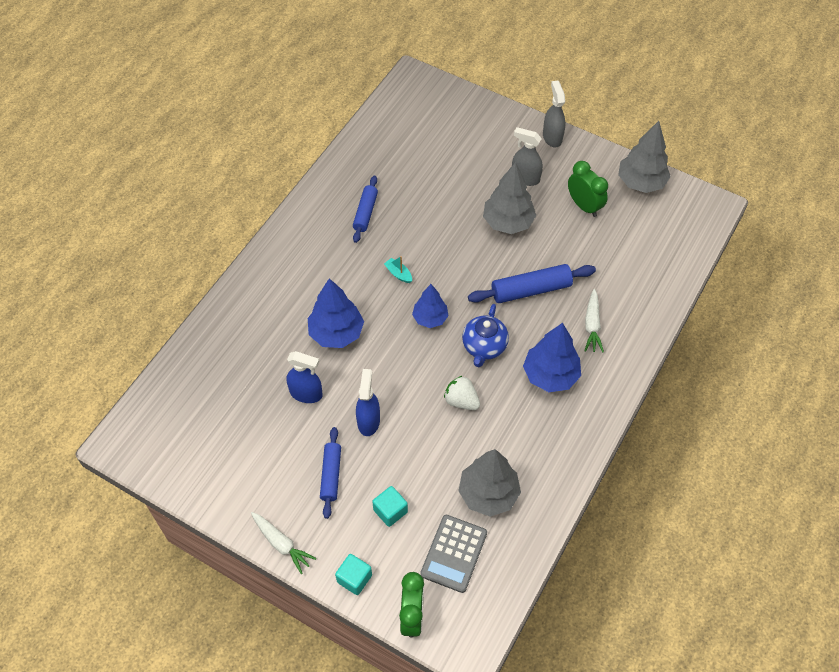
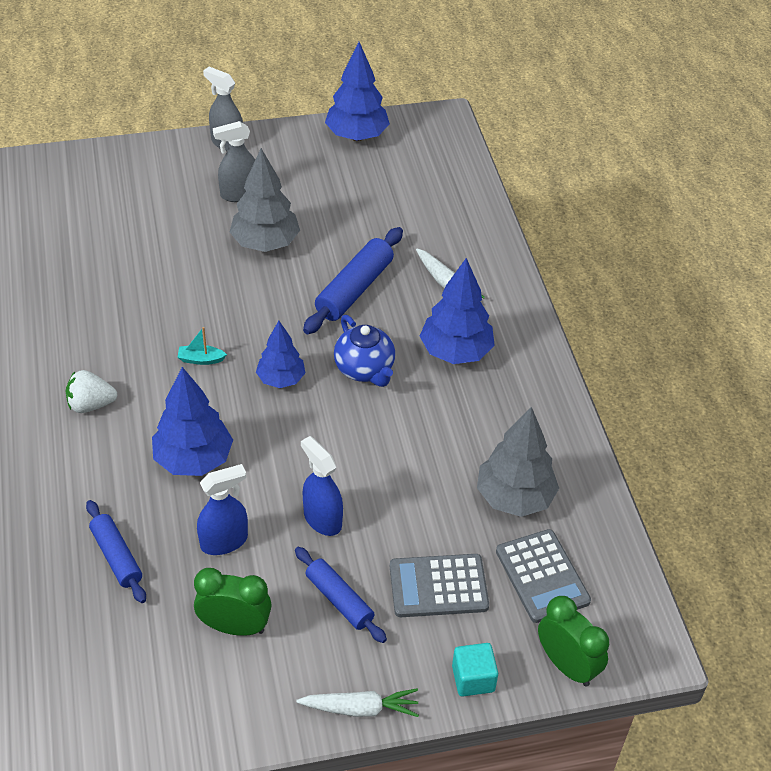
camera: 45 degrees left, 10 degrees down
(365, 213) = (99, 324): blue rolling pin -> blue rolling pin (117, 556)
(390, 511) = (438, 586): turquoise cube -> grey calculator
(461, 401) = (396, 433): white strawberry -> white strawberry (91, 405)
(584, 206) = (325, 186): green clock -> green clock (235, 626)
(641, 182) = (356, 136): grey tree -> blue tree

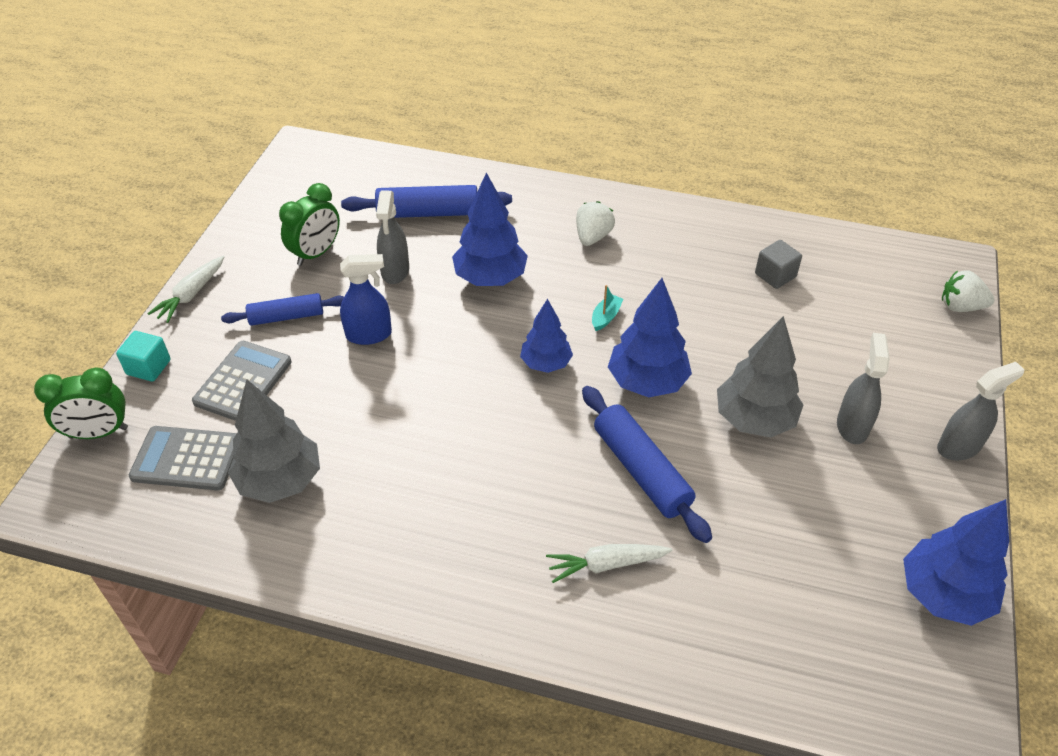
camera: 120 degrees right, 0 degrees up
(71, 159) = (960, 306): none -> white strawberry
(85, 267) = (775, 275): none -> grey cube
(117, 556) = (428, 213): blue rolling pin -> blue rolling pin, size x1.52
(224, 541) = (395, 271): blue spray bottle -> grey spray bottle
(364, 369) = (519, 432): blue teapot -> none
(455, 352) = (494, 522): blue tree -> blue tree (647, 382)

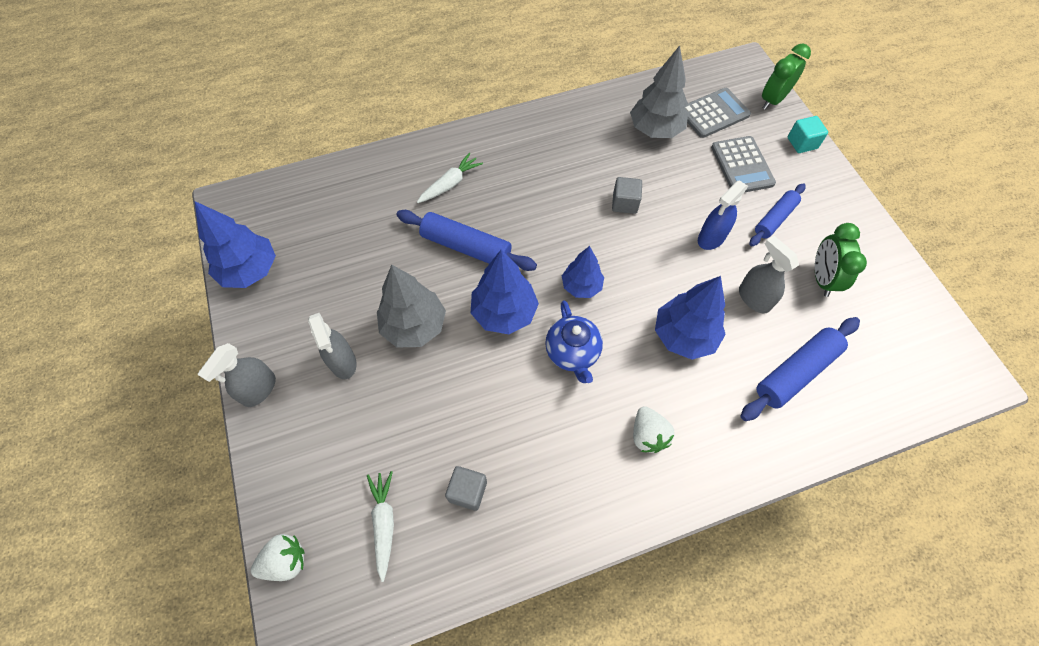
camera: 145 degrees right, 15 degrees up
(191, 294) = (849, 198): white carrot -> white carrot (384, 523)
(416, 416) = (624, 203): none -> grey cube
(606, 317) = (572, 353): turquoise boat -> blue teapot

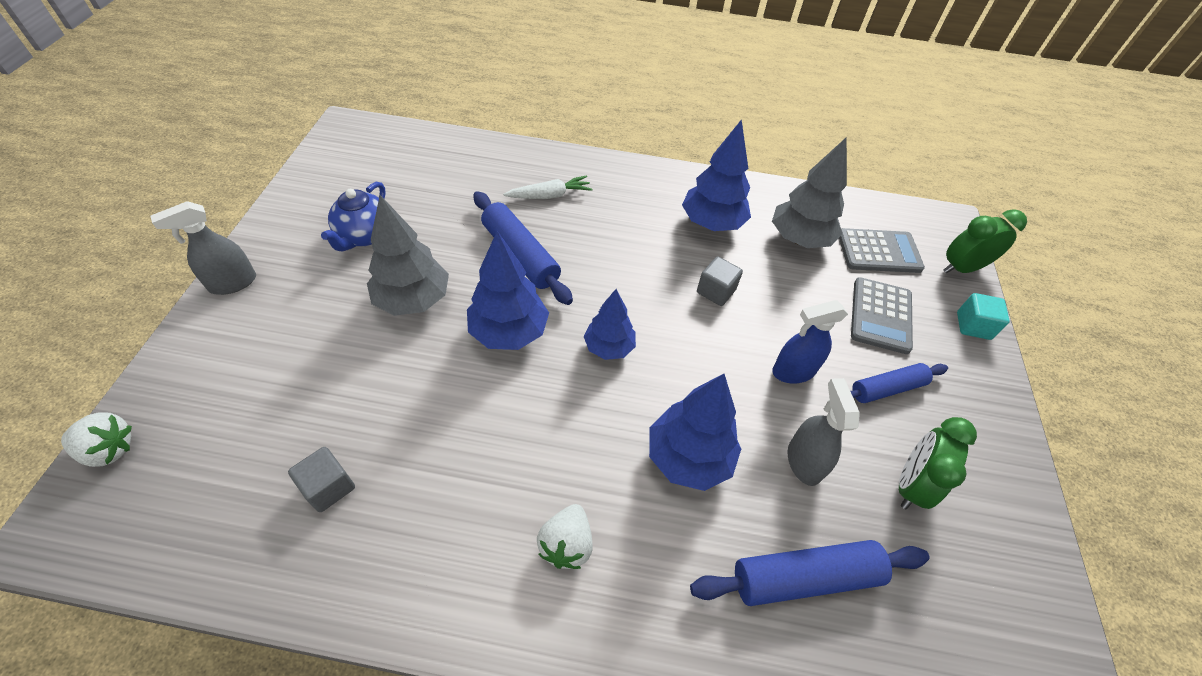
camera: 25 degrees right, 10 degrees down
(250, 271) = (315, 185): blue tree -> blue tree (712, 223)
(343, 362) = (322, 298): grey spray bottle -> none
(384, 523) = (224, 469): white carrot -> none
(572, 353) = (549, 408): blue teapot -> blue teapot (365, 235)

